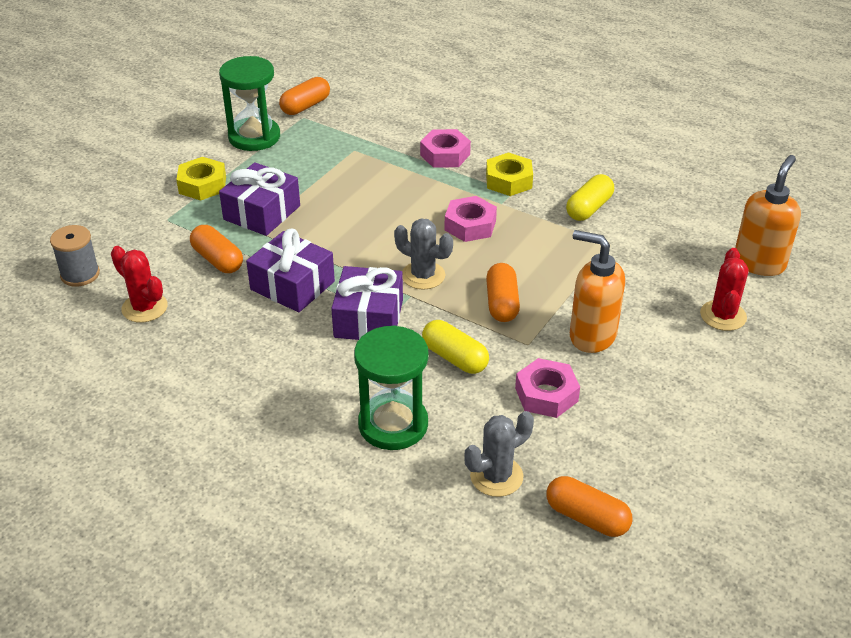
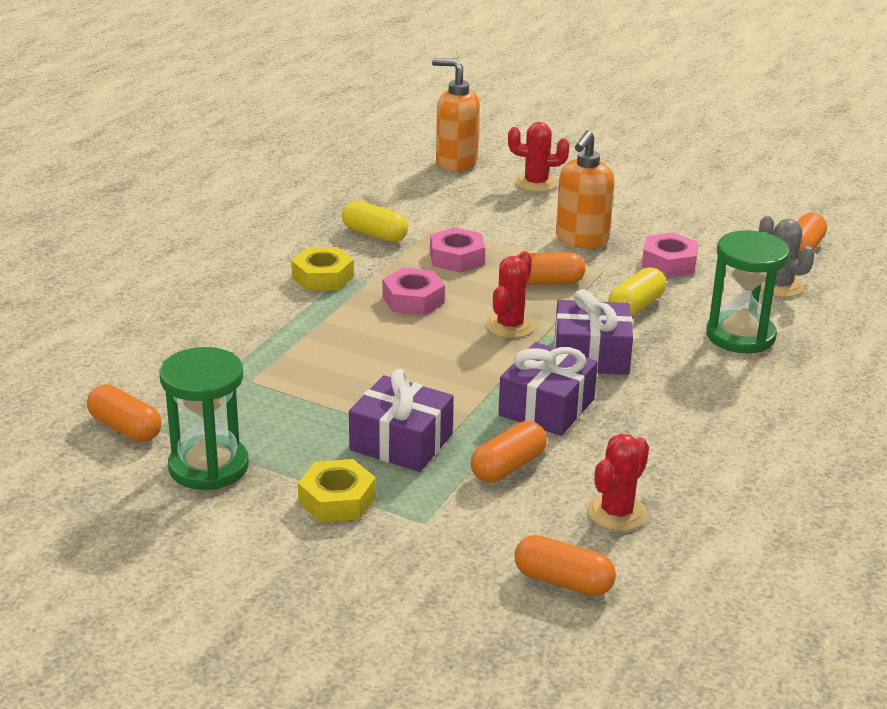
camera: 95 degrees left, 10 degrees down
(80, 274) = (563, 581): grey spool -> orange capsule
(423, 275) = (510, 326): grey cactus -> red cactus
(445, 155) = (265, 317): pink nut -> pink nut (456, 258)

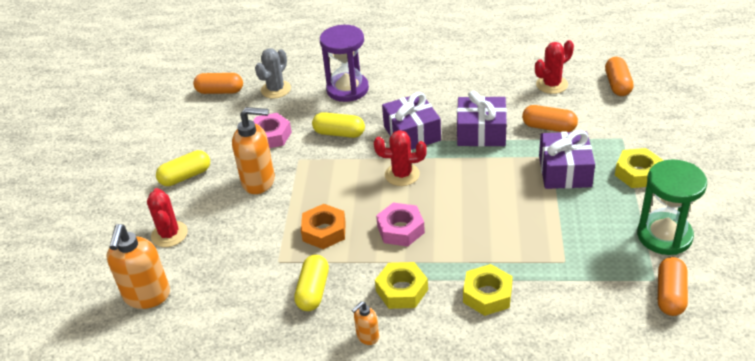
camera: 110 degrees left, 10 degrees up
(261, 320) = (487, 295): none -> yellow nut
(285, 246) = (367, 337): none -> orange soap dispenser
(456, 258) = (324, 231): pink nut -> orange nut
(545, 282) = (333, 178): orange capsule -> none
(617, 513) = (551, 84): red cactus -> red cactus turned 45 degrees counterclockwise
(629, 204) = (185, 176): none -> yellow capsule
(740, 336) = (347, 89): green hourglass -> purple hourglass

